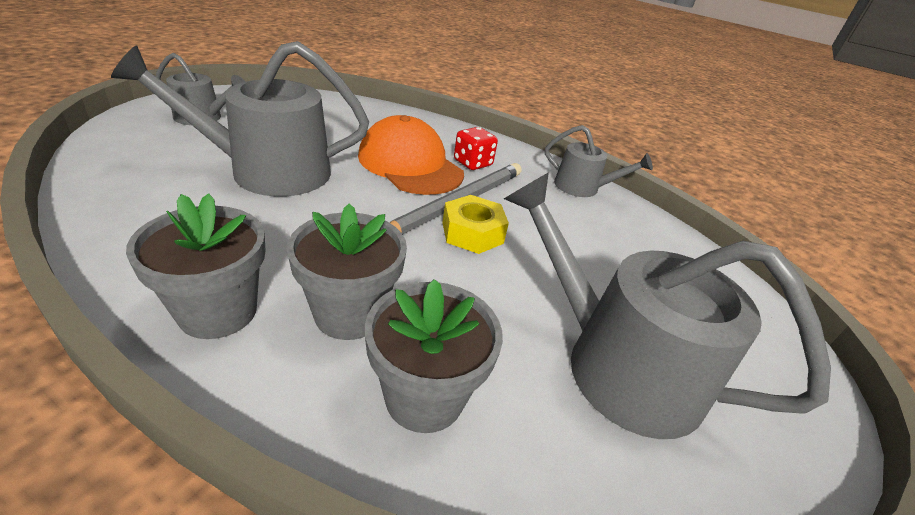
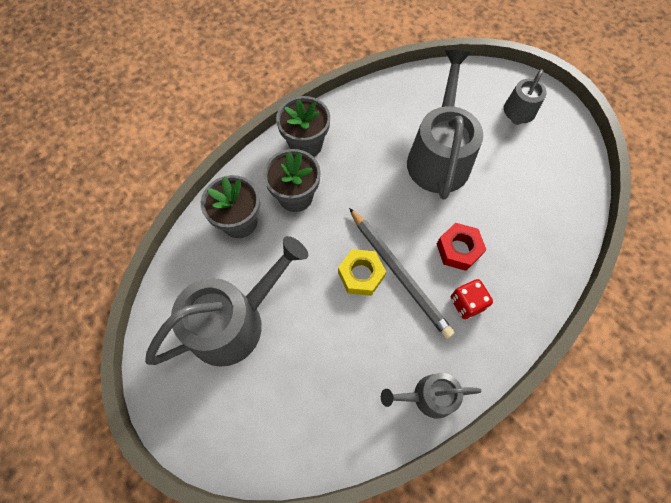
camera: 110 degrees right, 30 degrees up
(410, 164) = (458, 249): orange cap -> red nut
(582, 187) = (429, 396): grey watering can -> grey watering can turned 45 degrees clockwise

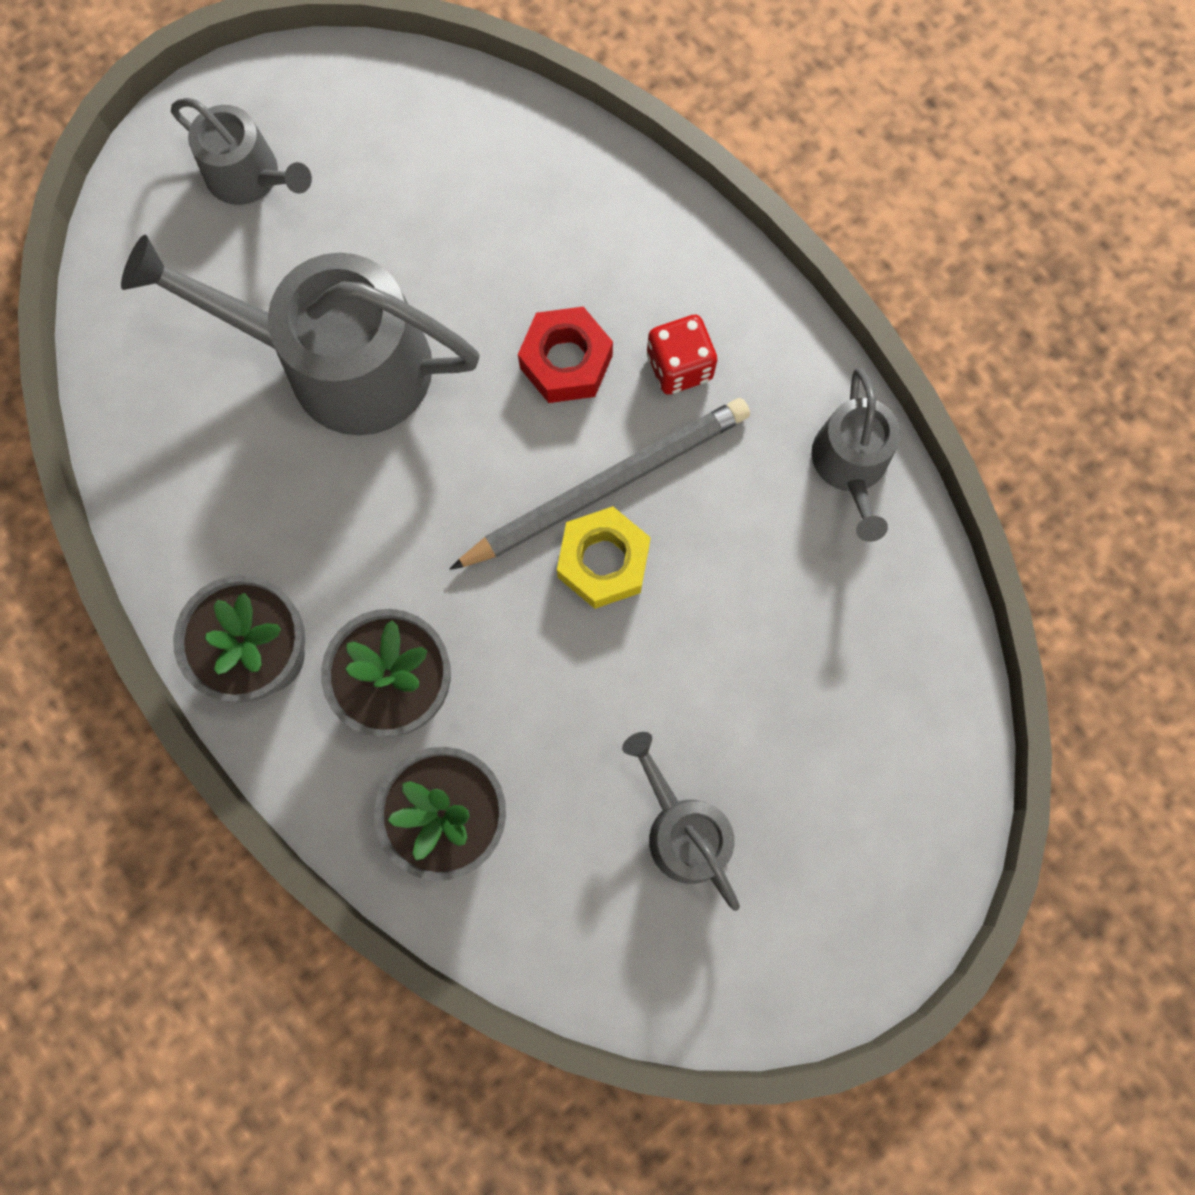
camera: 85 degrees left, 10 degrees up
(234, 322) = (683, 830): grey watering can -> grey watering can, size x0.54

